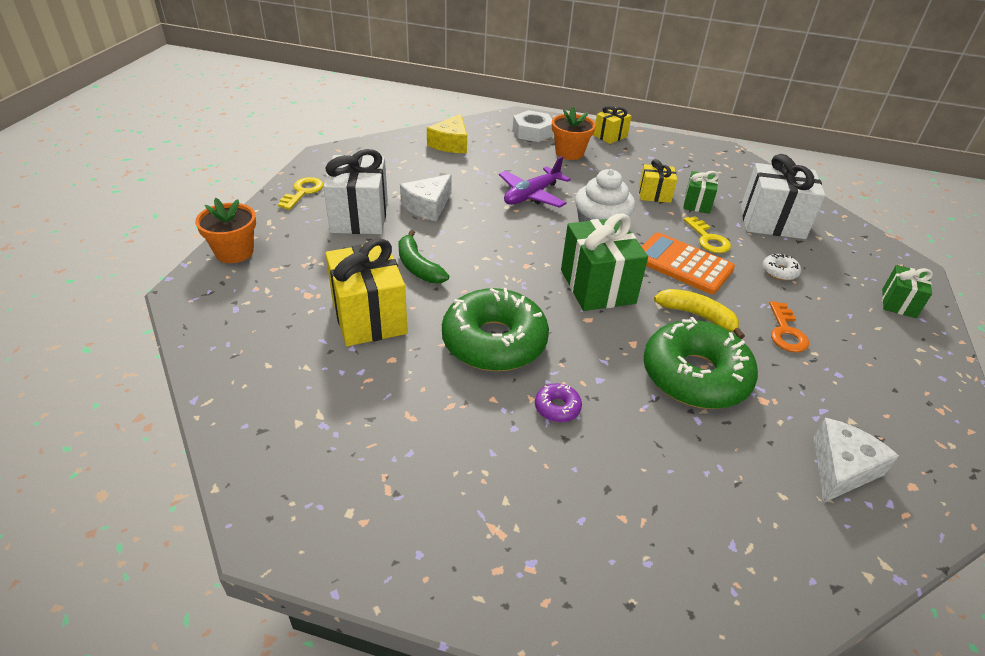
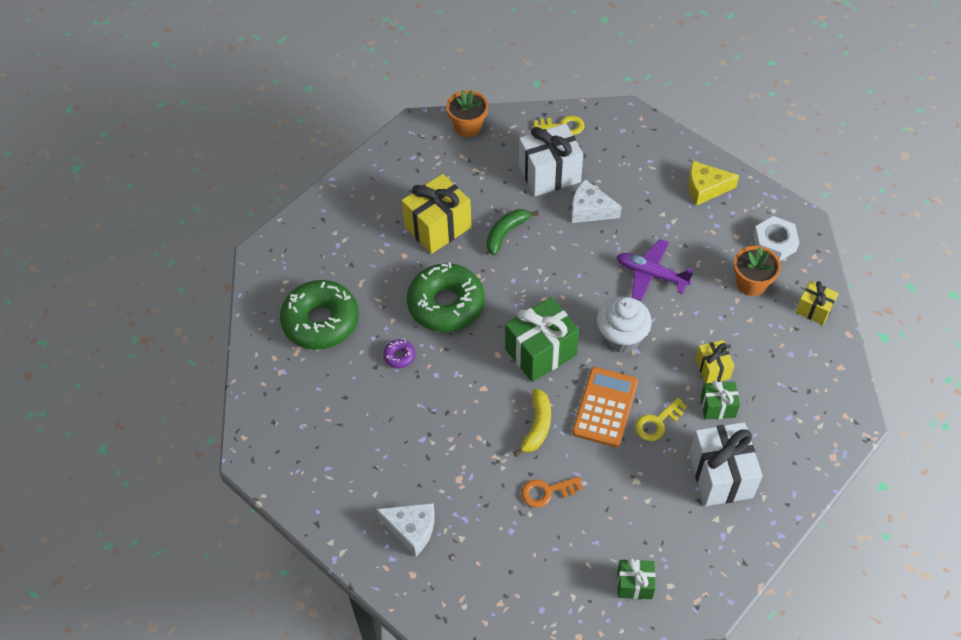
camera: 75 degrees right, 15 degrees up
(695, 376) = (465, 432): green donut -> green donut (321, 321)
(779, 272) = (634, 484): white donut -> none

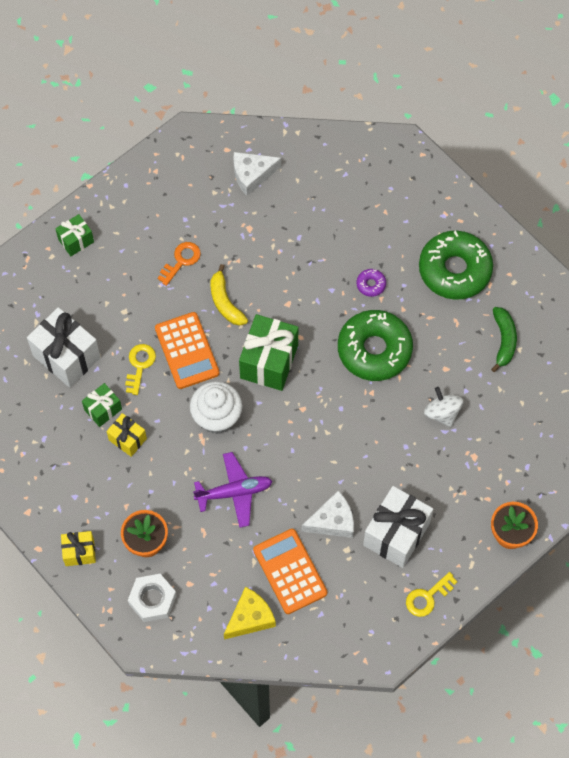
camera: 140 degrees right, 10 degrees up
(438, 227) = (442, 413): yellow gift -> white spinning top
(506, 233) = (382, 447): green banana -> green banana (503, 341)
(650, 198) = (290, 571): none -> orange calculator

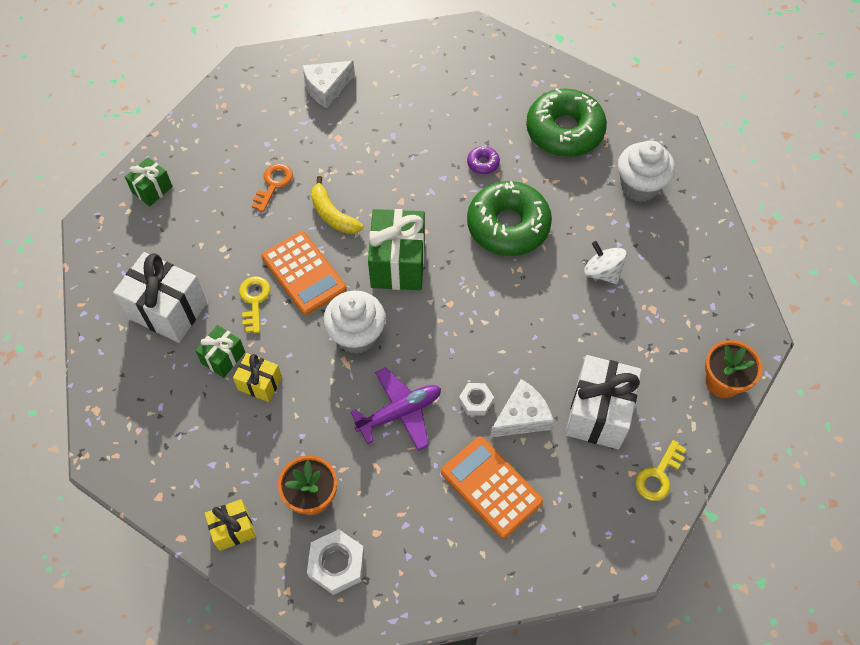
camera: 15 degrees left, 5 degrees down
(250, 617) = (461, 555): yellow cheese -> none
(299, 498) = (476, 401): none -> white nut
(503, 341) = (639, 186): green banana -> white cupcake

